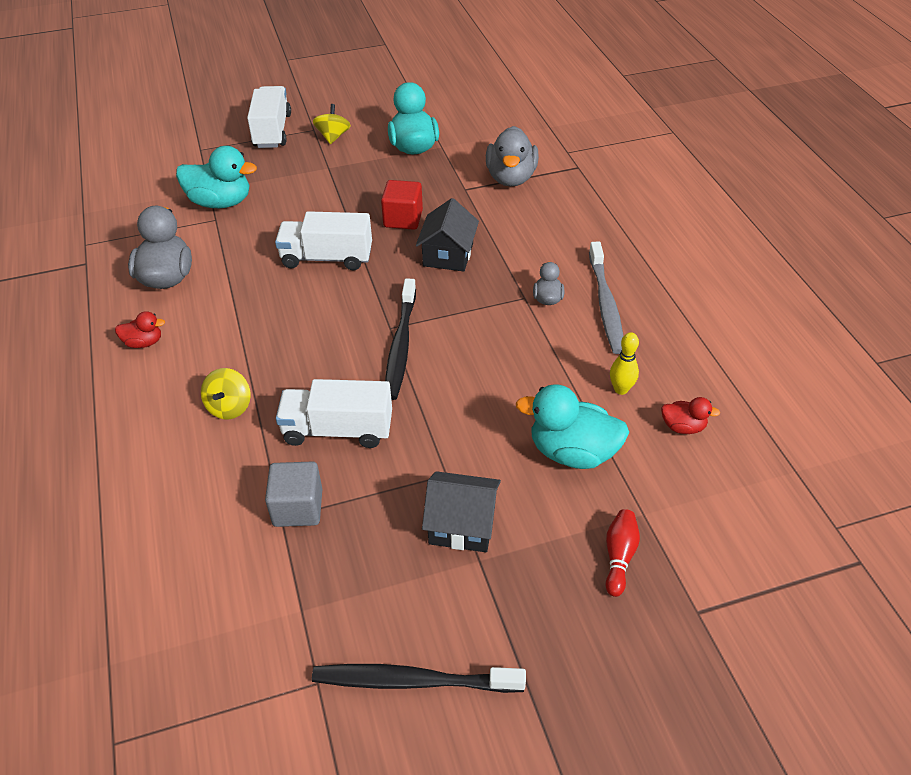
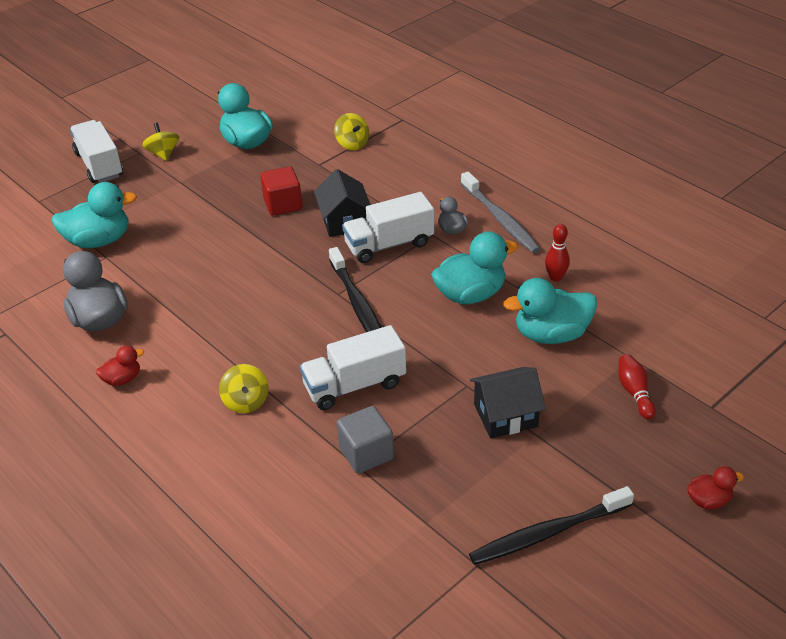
camera: 25 degrees left, 5 degrees down
(327, 258) = (238, 256): white truck -> white truck (389, 244)
(511, 178) = (352, 144): grey duck -> yellow spinning top
(518, 376) = (470, 295): none -> turquoise duck
(621, 389) = (555, 277): yellow bowling pin -> red bowling pin
(683, 427) = (618, 288): red duck -> red duck (708, 500)

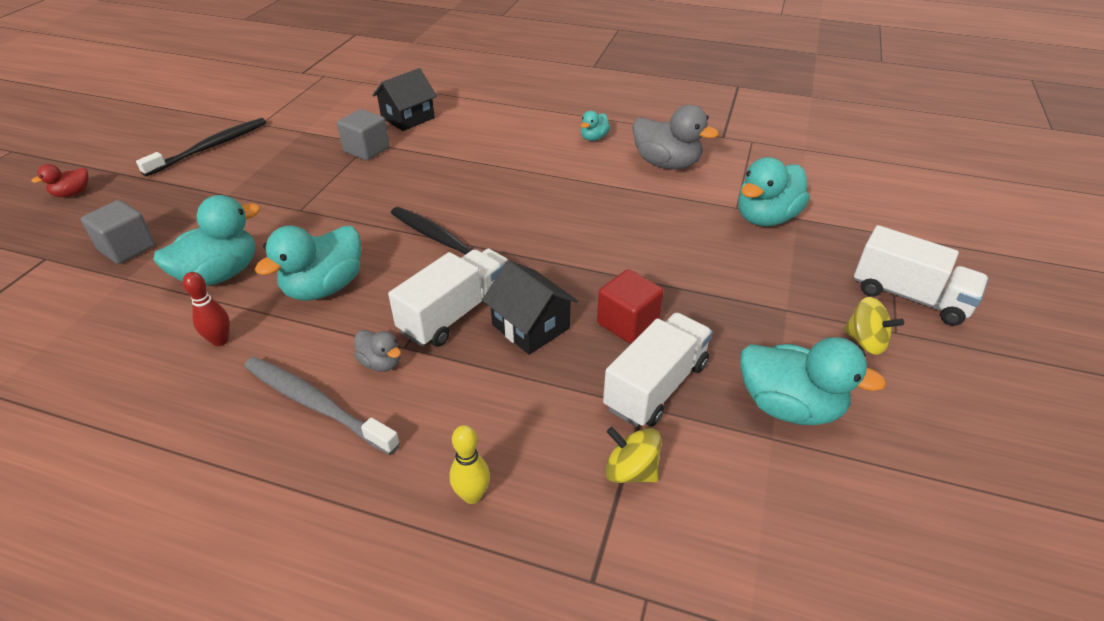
camera: 150 degrees right, 0 degrees up
(122, 379) = (594, 138): red duck -> turquoise duck
(246, 401) = (484, 151): yellow spinning top -> none
(354, 385) = (403, 183): white truck -> white truck (656, 386)
(435, 157) = (472, 495): none -> yellow bowling pin
(505, 415) = (257, 199): black house -> black house (408, 118)
(634, 392) = (127, 248): red bowling pin -> grey cube

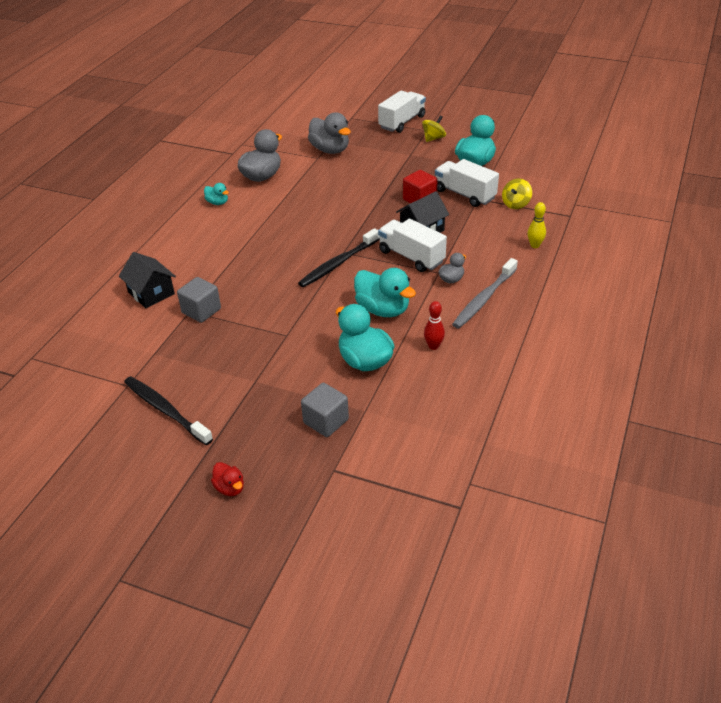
camera: 85 degrees left, 0 degrees up
(766, 218) = (330, 150): turquoise duck -> grey duck

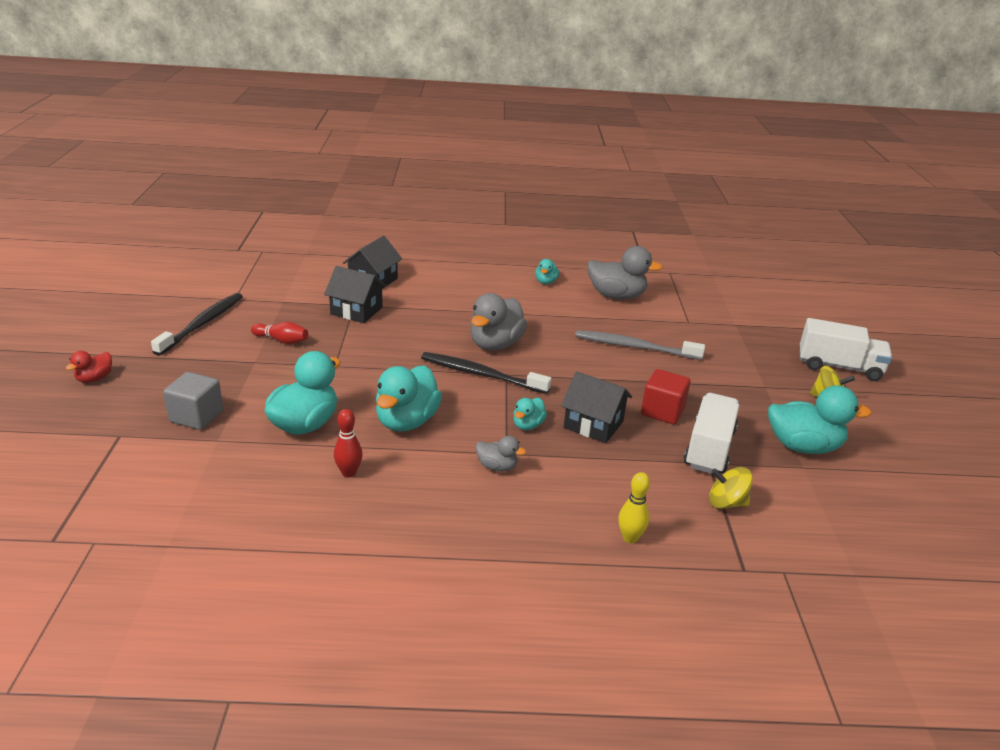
camera: 65 degrees right, 10 degrees down
(201, 311) = (356, 311): grey cube -> black house
(228, 361) = (282, 340): none -> red bowling pin
(330, 150) = (714, 327): grey duck -> grey duck (495, 344)
(411, 256) = (528, 425): white truck -> turquoise duck
(483, 299) = (467, 503): grey toothbrush -> grey toothbrush (634, 347)

